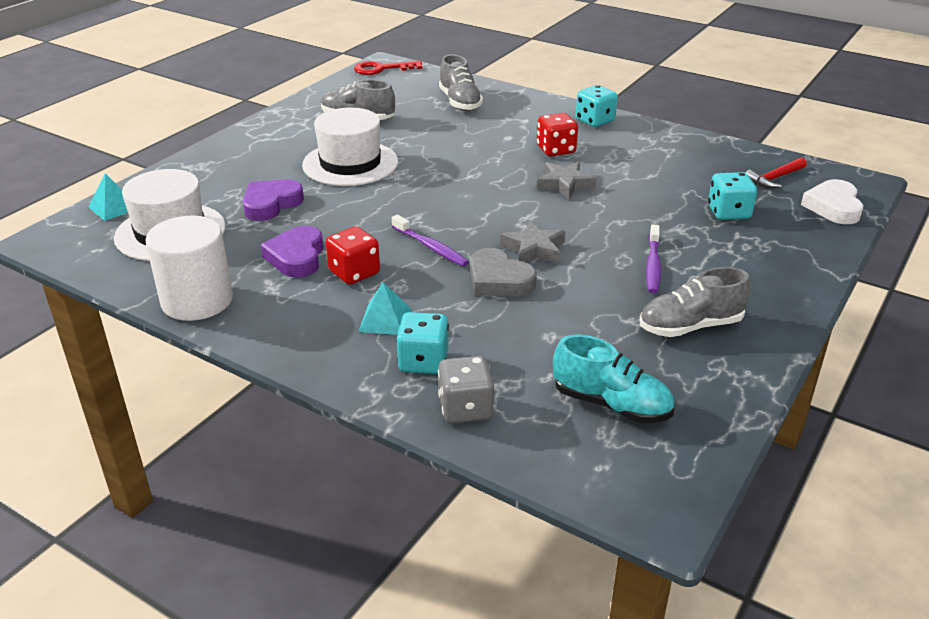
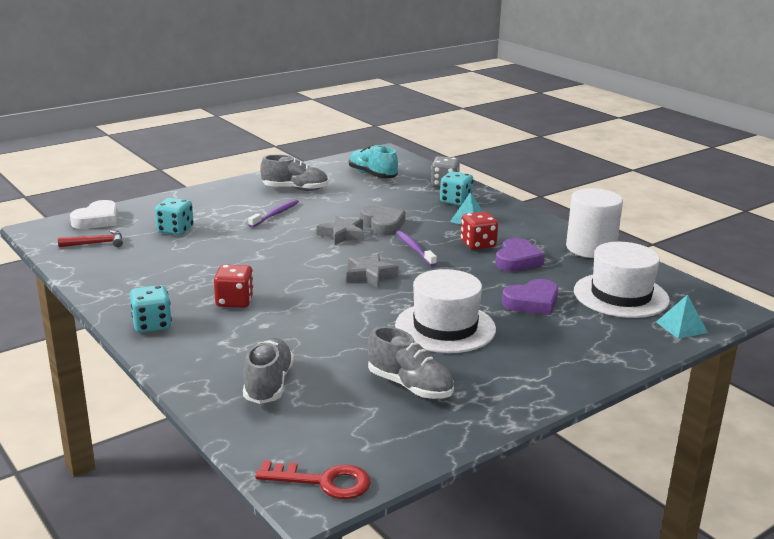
camera: 160 degrees left, 10 degrees down
(565, 184) = (267, 270): grey star -> grey star (369, 275)

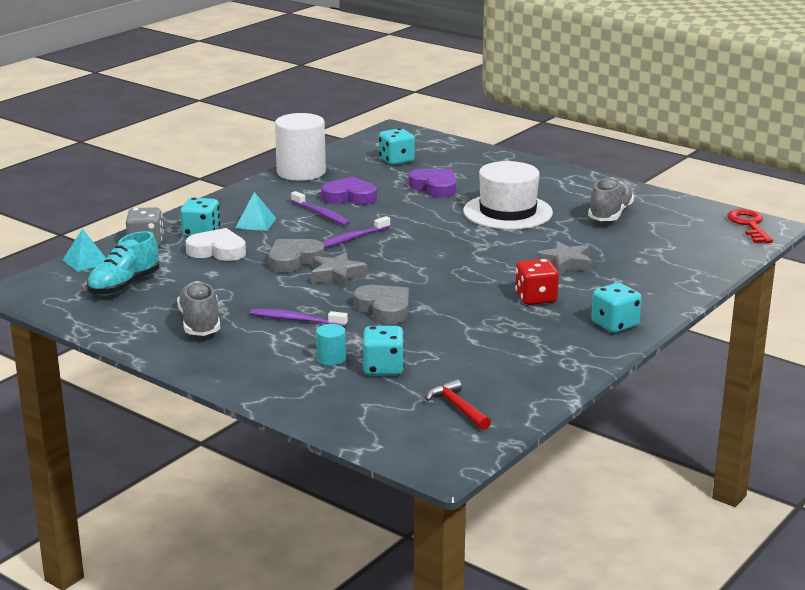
camera: 105 degrees left, 0 degrees up
(97, 220) = (384, 429): white heart -> white heart (217, 251)
(206, 217) = (331, 359): none -> turquoise cylinder
(267, 242) = (384, 309): none -> grey heart
(268, 384) = (659, 259): grey shoe -> none
(369, 275) = (430, 250): grey star -> grey star (565, 263)
(478, 244) = (321, 214): red dice -> purple toothbrush
(621, 295) = (396, 160): white hat -> turquoise dice
(681, 327) = (438, 143): turquoise pyramid -> turquoise pyramid (86, 261)

